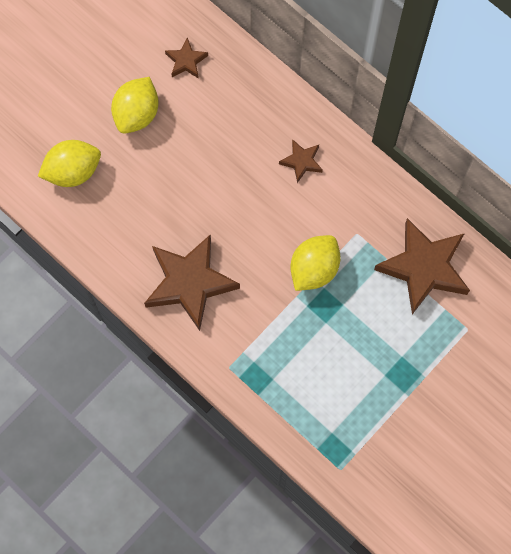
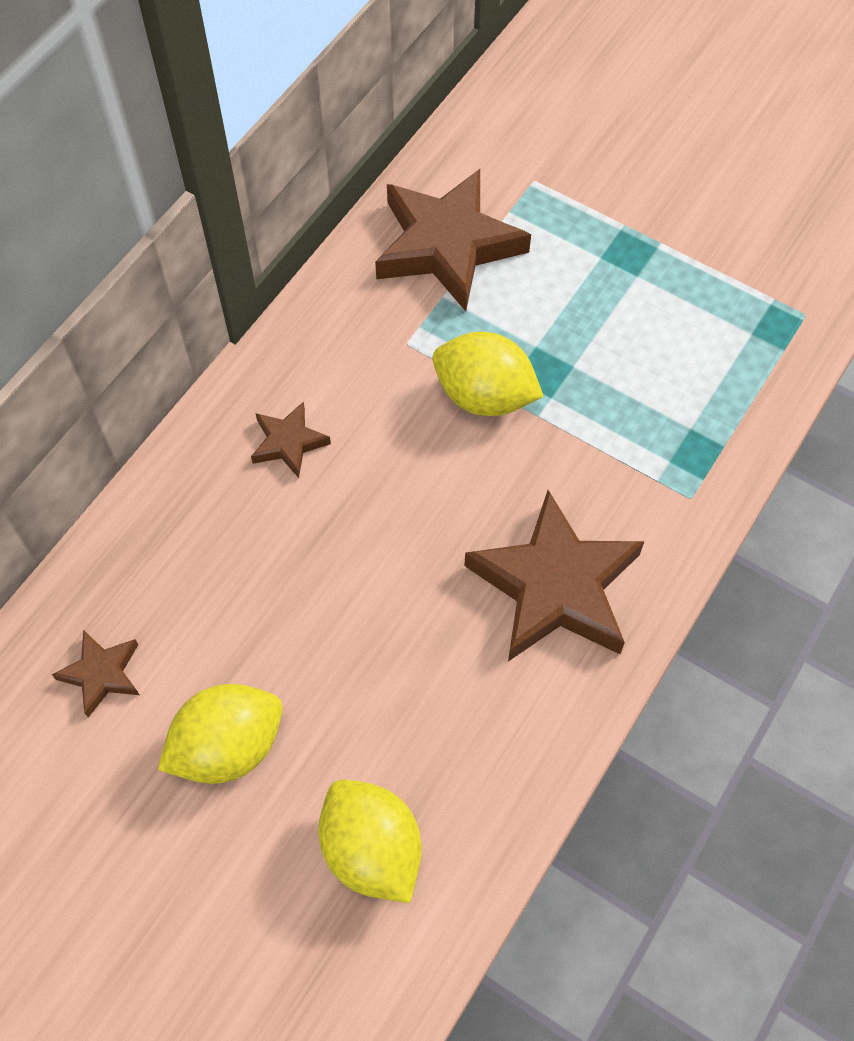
camera: 100 degrees left, 10 degrees down
(137, 114) = (228, 747): yellow lemon -> yellow lemon turned 45 degrees counterclockwise

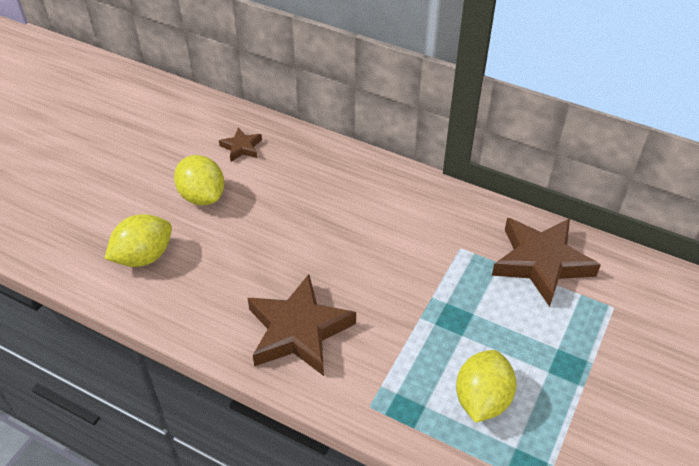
camera: 85 degrees right, 15 degrees down
(288, 443) = (381, 201): brown star -> none
(484, 396) = (429, 288): yellow lemon -> yellow lemon (482, 399)

